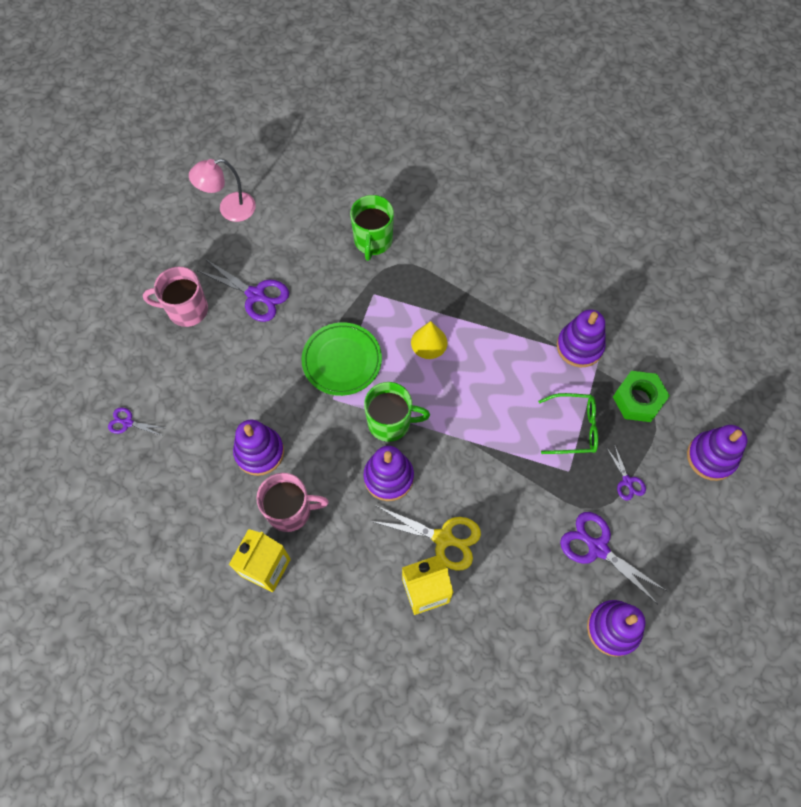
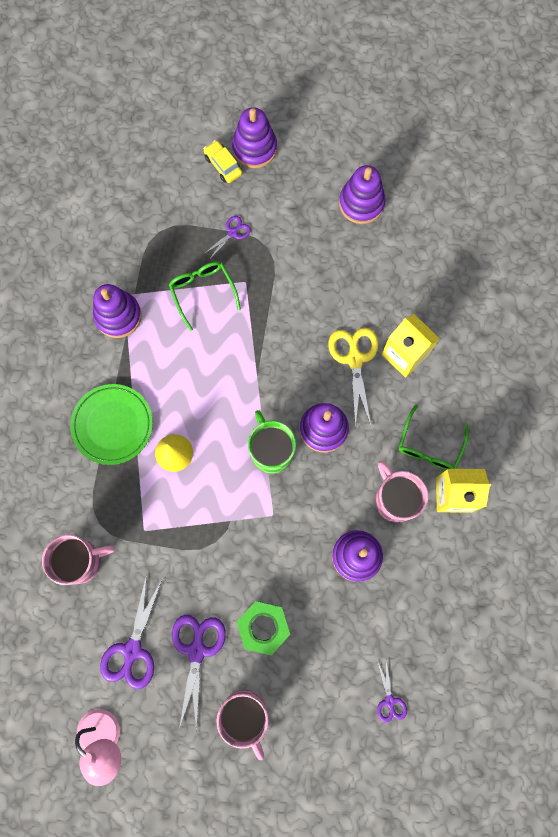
camera: 115 degrees left, 10 degrees up
(323, 568) = (429, 446): none -> green glasses
(342, 361) = (230, 526): green plate -> green plate (112, 425)
(373, 241) = (81, 561): green mug -> pink mug
(598, 548) = (302, 236): purple scissors -> purple scissors (132, 650)
(638, 400) = (151, 249): green nut -> green nut (263, 627)
(708, 504) = (223, 165): none -> yellow car
(711, 457) = (179, 175): purple stacking toy -> purple stacking toy (254, 148)

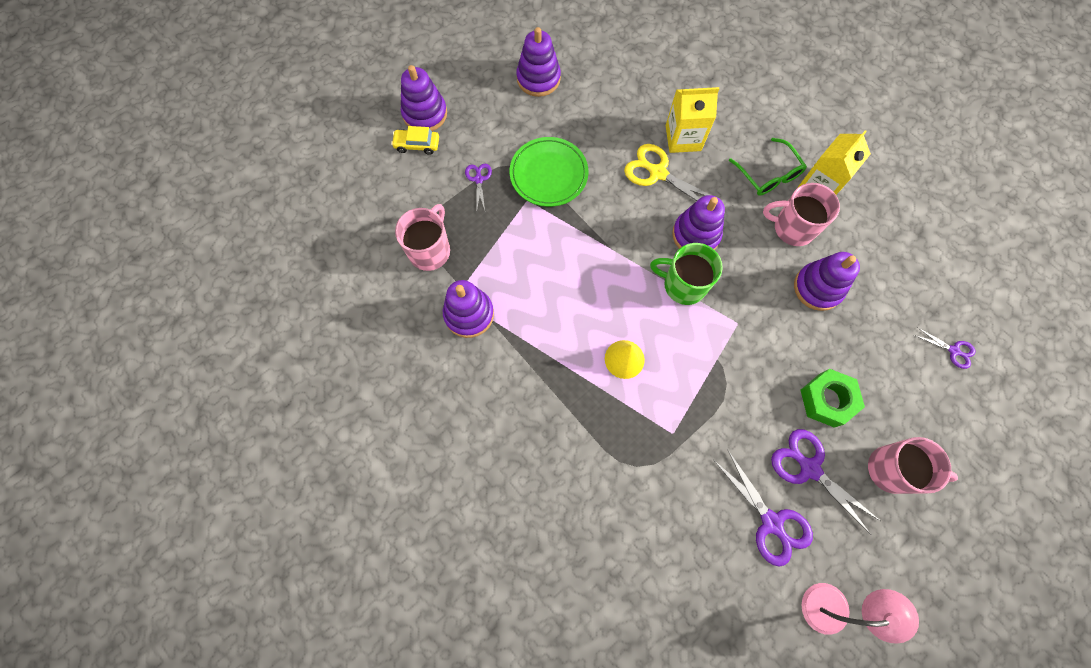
camera: 50 degrees left, 5 degrees down
(81, 561) = (659, 506): pink mug -> pink mug (430, 250)
(112, 425) = (560, 390): green plate -> green plate (548, 174)
(202, 292) = (507, 236): green glasses -> none

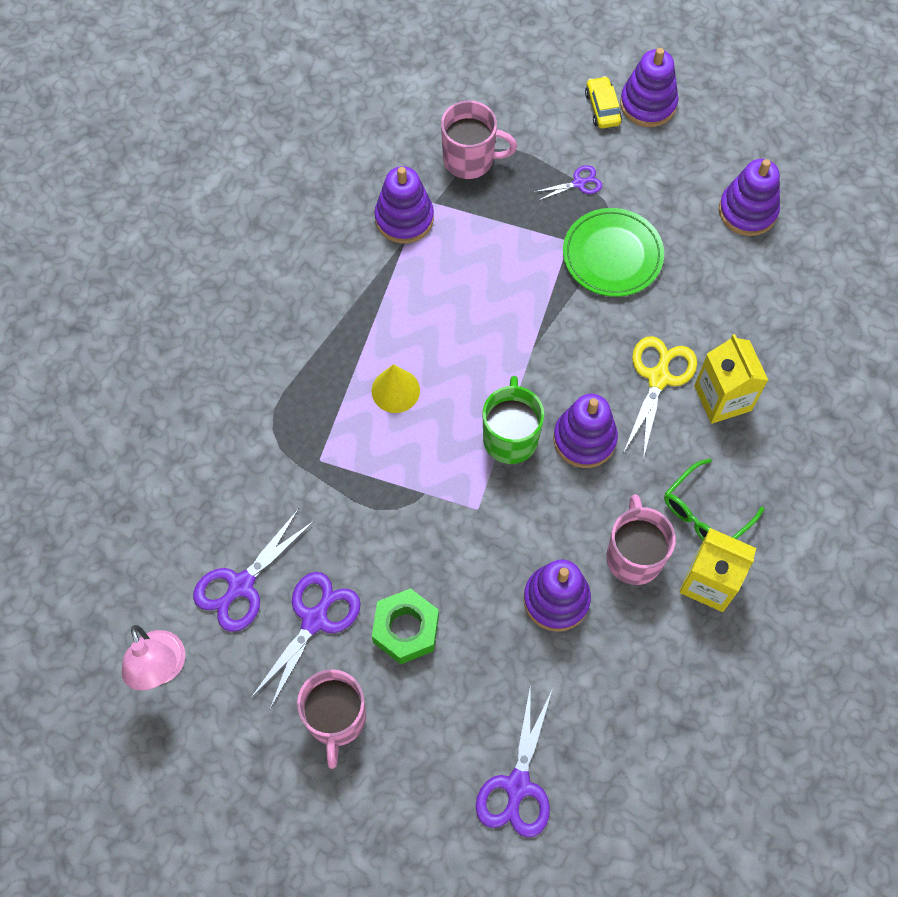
camera: 75 degrees right, 5 degrees down
(953, 350) = (517, 785): purple scissors -> purple scissors, size x1.83

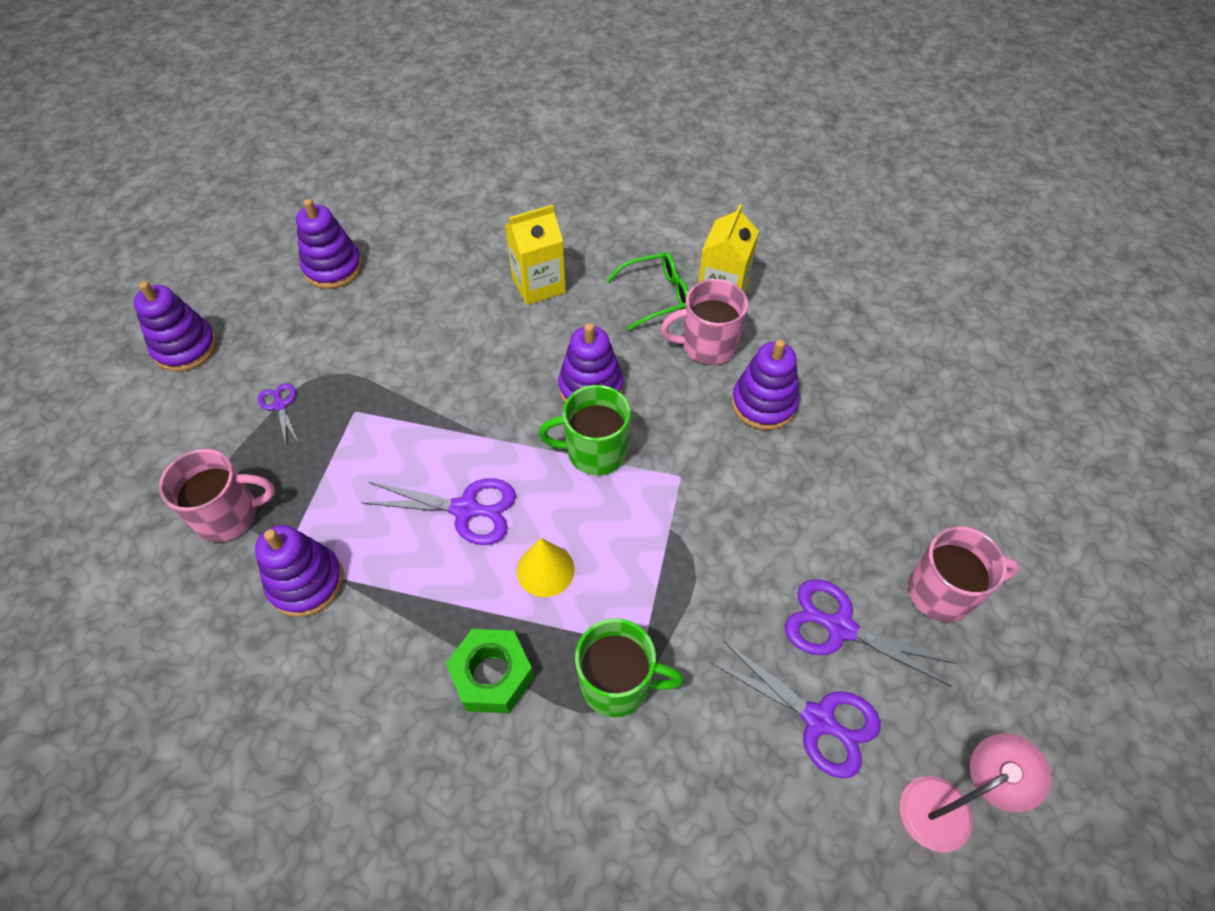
camera: 95 degrees left, 10 degrees down
(291, 438) = (617, 683): none -> green mug
(406, 629) = (827, 533): green nut -> green nut (492, 675)
(470, 159) = (229, 515): pink mug -> pink mug turned 75 degrees clockwise
(517, 785) = (951, 425): purple scissors -> purple scissors (465, 509)
(602, 108) = (182, 387): yellow car -> none
(612, 255) = (376, 372): green plate -> none
(658, 378) = (519, 332): yellow scissors -> none
(705, 513) = (657, 296): green glasses -> green glasses turned 60 degrees counterclockwise

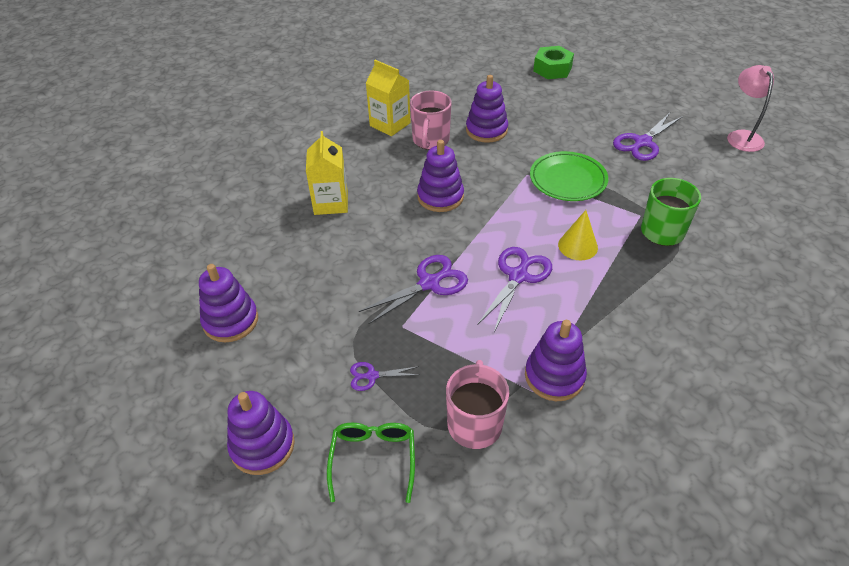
camera: 70 degrees left, 10 degrees down
(492, 675) = (649, 284): green nut -> green nut (552, 69)
(594, 452) = (494, 206): green mug -> none
(657, 296) = (376, 151): green glasses -> green glasses (373, 459)
(690, 532) = (568, 180): none -> green plate
(818, 719) = (693, 163): purple scissors -> purple scissors (429, 283)
(942, 592) = (629, 106): pink mug -> none

